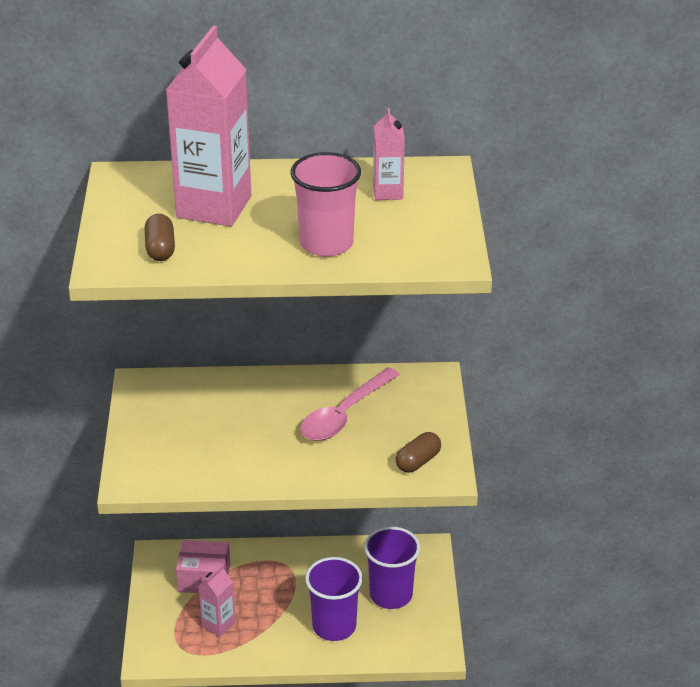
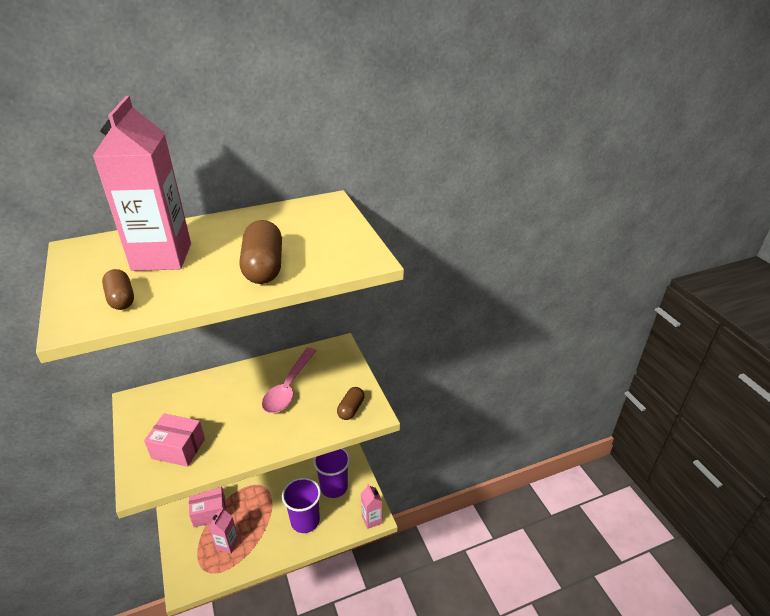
camera: 20 degrees left, 0 degrees up
(183, 453) = (178, 448): none -> pink box
(326, 244) = (264, 267): pink cup -> brown capsule
(388, 192) = (297, 222): pink carton -> pink carton (371, 519)

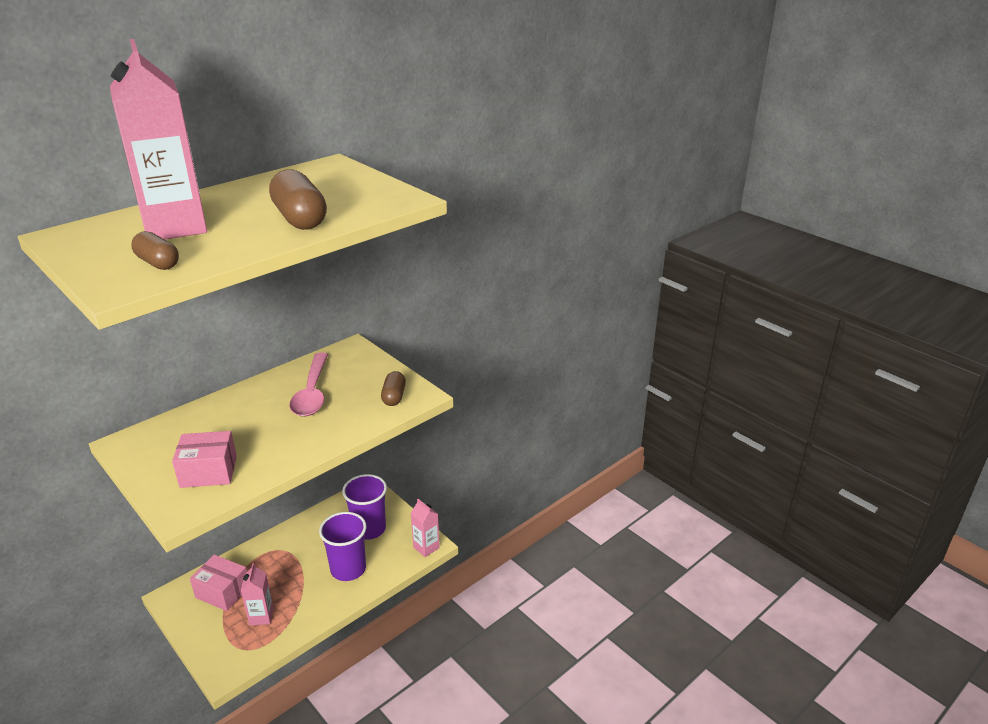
camera: 20 degrees left, 5 degrees down
(209, 511) = (223, 592): pink box -> pink box turned 60 degrees clockwise

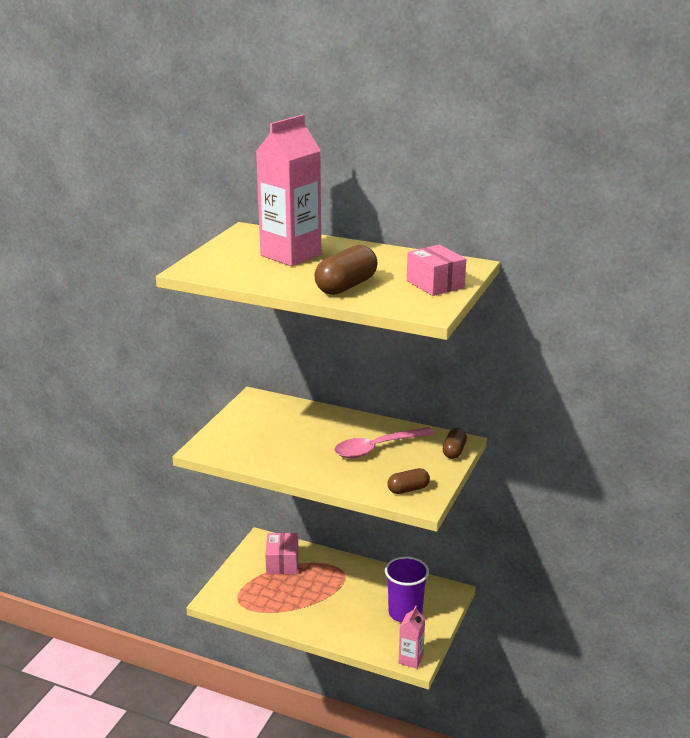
camera: 65 degrees right, 5 degrees down
(158, 263) = (233, 268): brown capsule -> brown capsule (454, 451)
(208, 472) = (249, 443): pink box -> pink box (435, 284)
(261, 616) = (272, 594): pink carton -> none
(348, 569) = (351, 620): purple cup -> none

